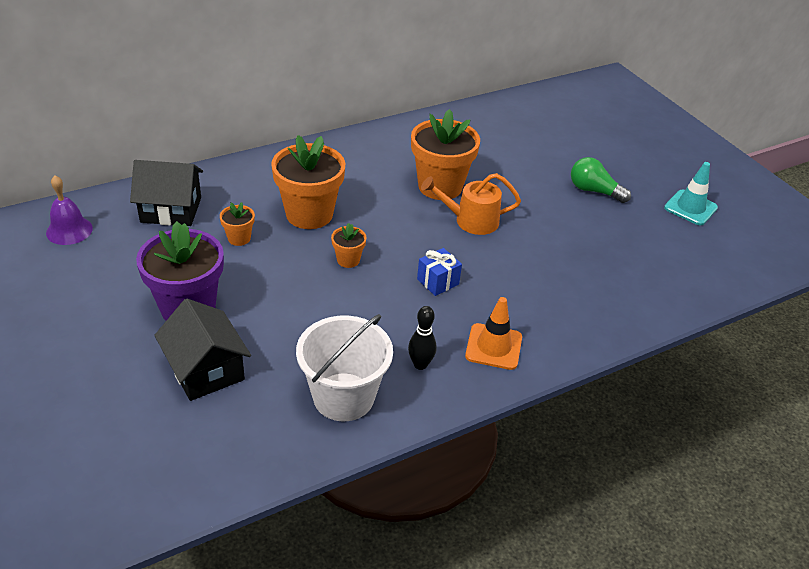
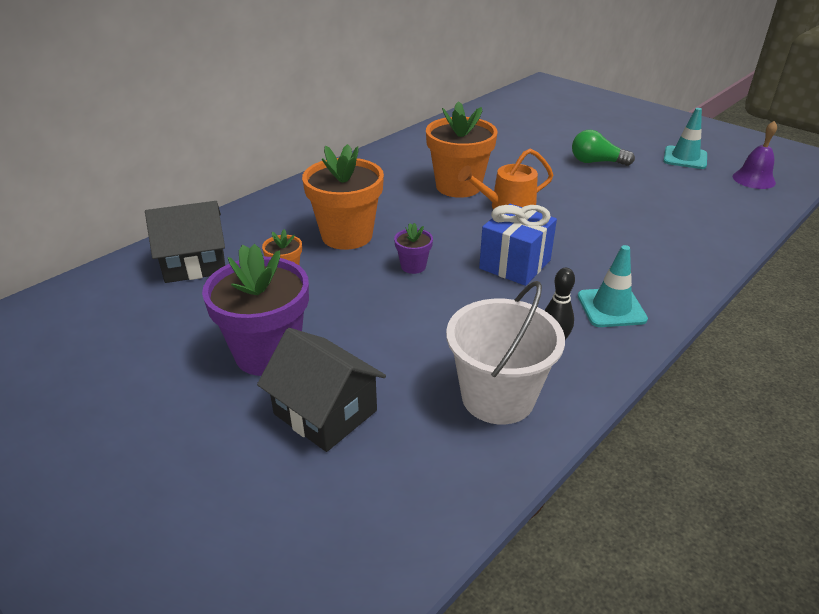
camera: 15 degrees left, 5 degrees down
(69, 230) = (83, 309): purple bell -> purple bell (753, 179)
(348, 260) = (413, 266): orange flower pot -> purple flower pot
(438, 282) = (515, 264): blue gift -> blue gift, size x1.64
(493, 347) = (611, 308): orange traffic cone -> turquoise traffic cone

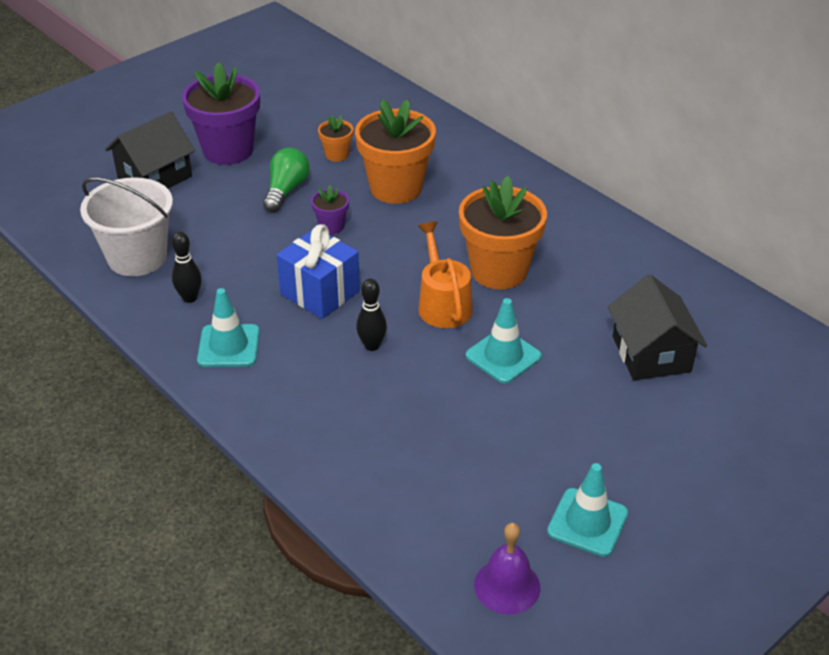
camera: 95 degrees right, 5 degrees up
(194, 263) = (362, 108): black house -> black house (651, 354)
(555, 183) = (503, 356): none -> turquoise traffic cone
(571, 234) = (372, 346): none -> black bowling pin
(596, 162) = (570, 411): green light bulb -> green light bulb (286, 190)

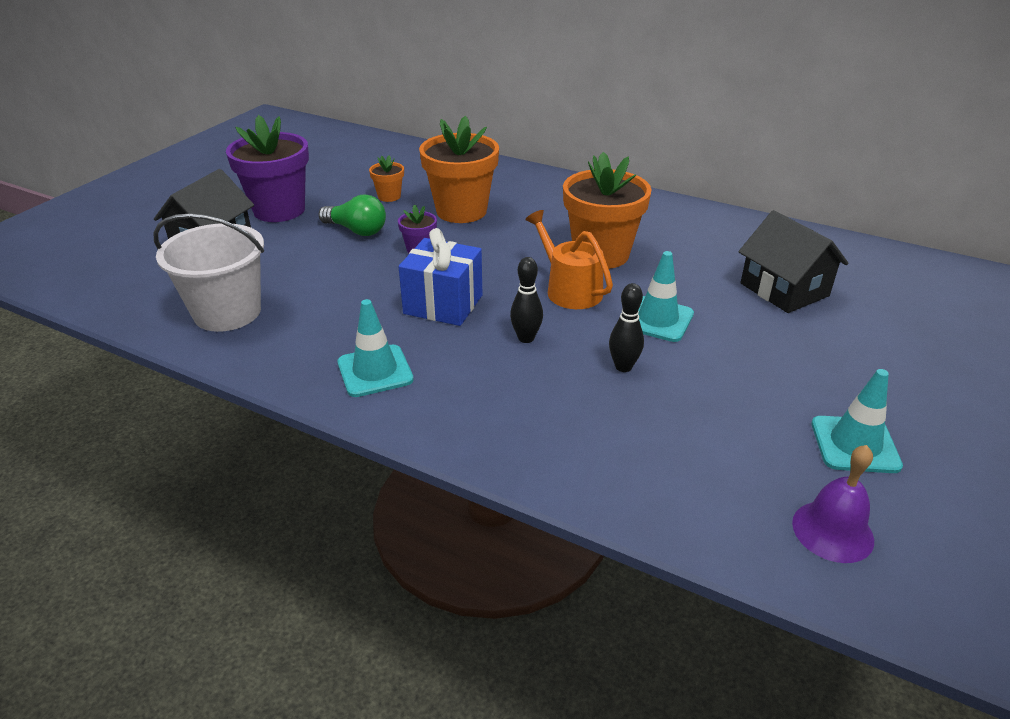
camera: 20 degrees left, 5 degrees down
(190, 298) = (306, 337): black bowling pin -> black bowling pin (623, 367)
(286, 190) = (356, 230): green light bulb -> green light bulb turned 120 degrees clockwise

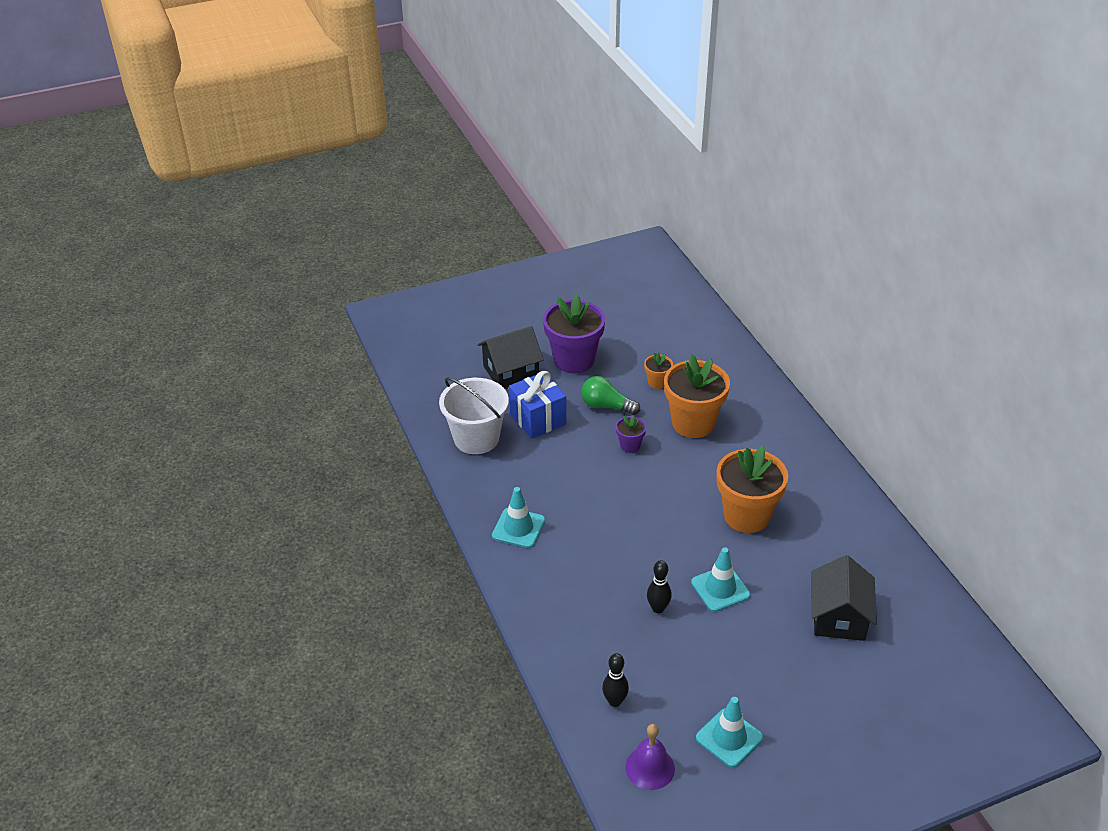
camera: 40 degrees right, 5 degrees up
(356, 230) = (606, 406): green light bulb -> green light bulb turned 135 degrees clockwise
(443, 304) = (600, 501): blue gift -> blue gift (538, 419)
(526, 338) = (623, 554): black bowling pin -> black bowling pin (615, 701)
(569, 290) = (691, 533): orange watering can -> none

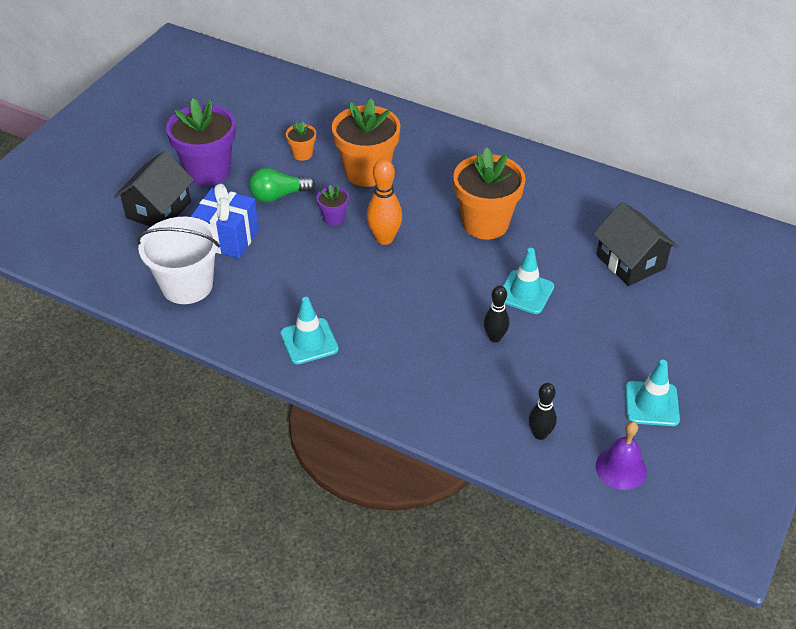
camera: 40 degrees left, 5 degrees up
(652, 483) = (384, 238): none -> orange bowling pin

